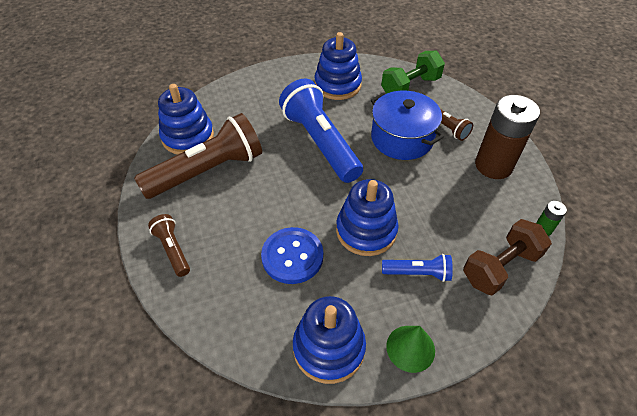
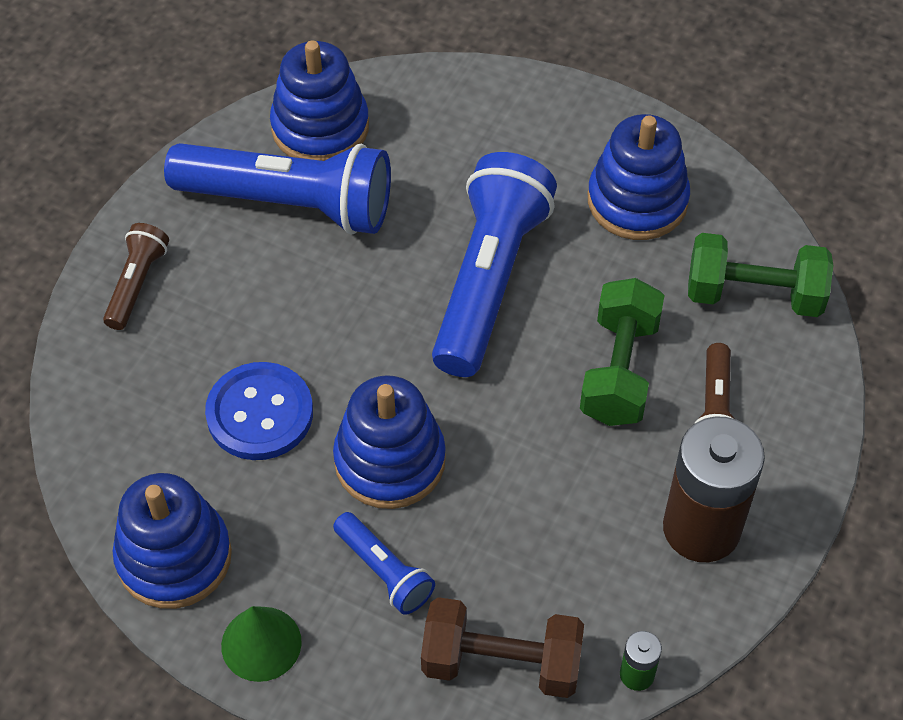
camera: 45 degrees right, 5 degrees up
(208, 171) = (289, 204): brown flashlight -> blue flashlight
(402, 138) = (619, 370): blue pot -> green dumbbell

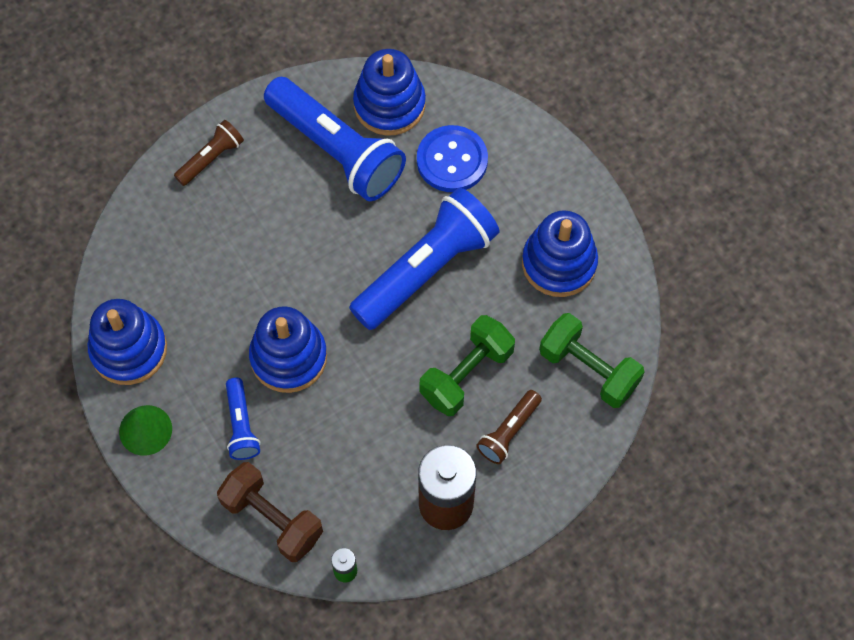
camera: 30 degrees right, 10 degrees up
(260, 413) = (231, 284): blue button -> blue button (452, 160)

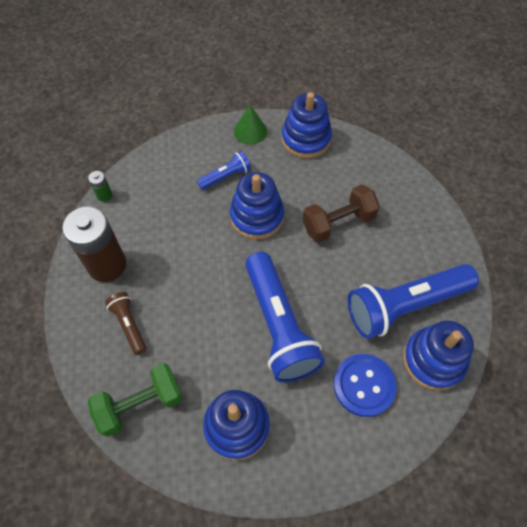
camera: 115 degrees right, 5 degrees down
(211, 158) = (427, 225): brown flashlight -> none
(241, 425) = (226, 176): blue flashlight -> blue flashlight turned 135 degrees clockwise
(272, 519) = (159, 171): brown dumbbell -> brown dumbbell (338, 223)
(466, 374) = (185, 316): green dumbbell -> none

